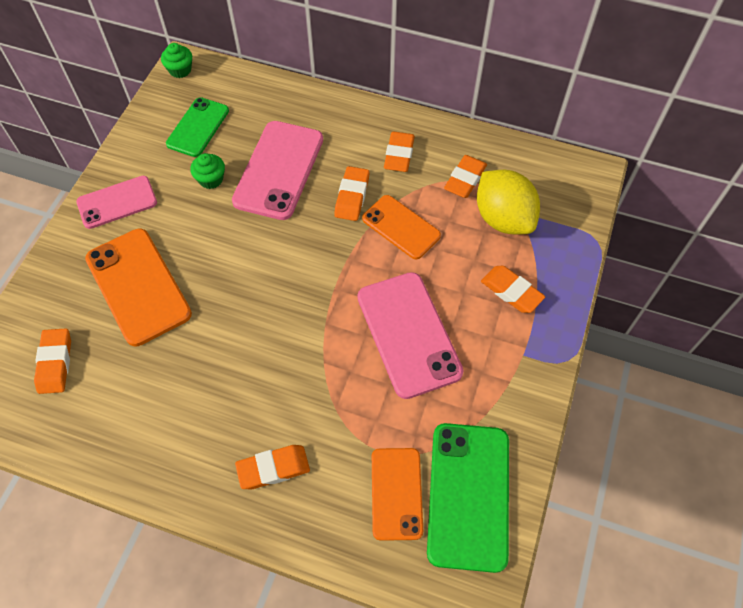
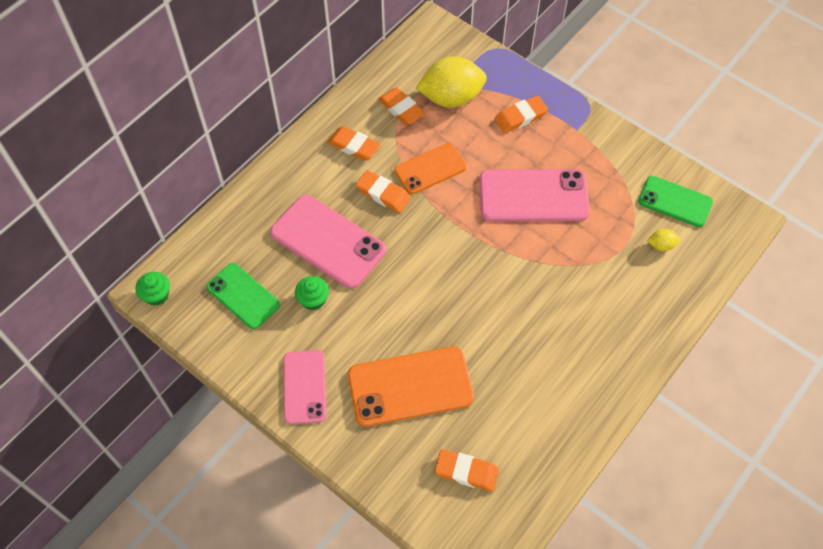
camera: 70 degrees left, 0 degrees up
(273, 468) = (618, 321): orange eraser -> none
(396, 493) = (661, 245): orange phone -> yellow lemon
(469, 495) = (675, 201): green phone -> green phone, size x0.64

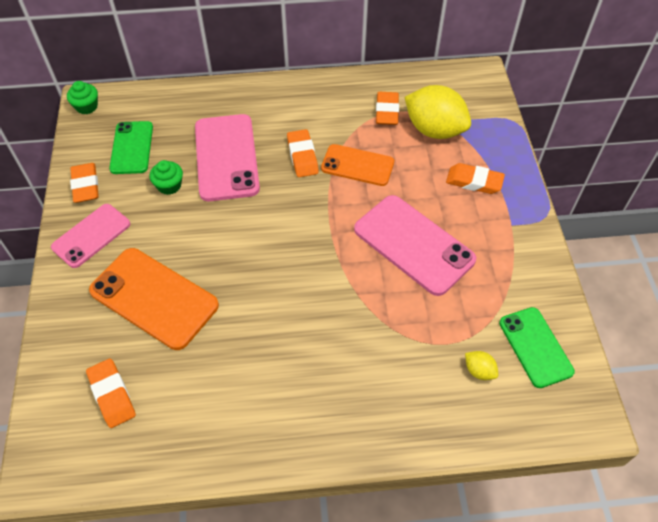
camera: 45 degrees right, 5 degrees down
(354, 146) = (322, 111): orange eraser -> orange eraser (86, 186)

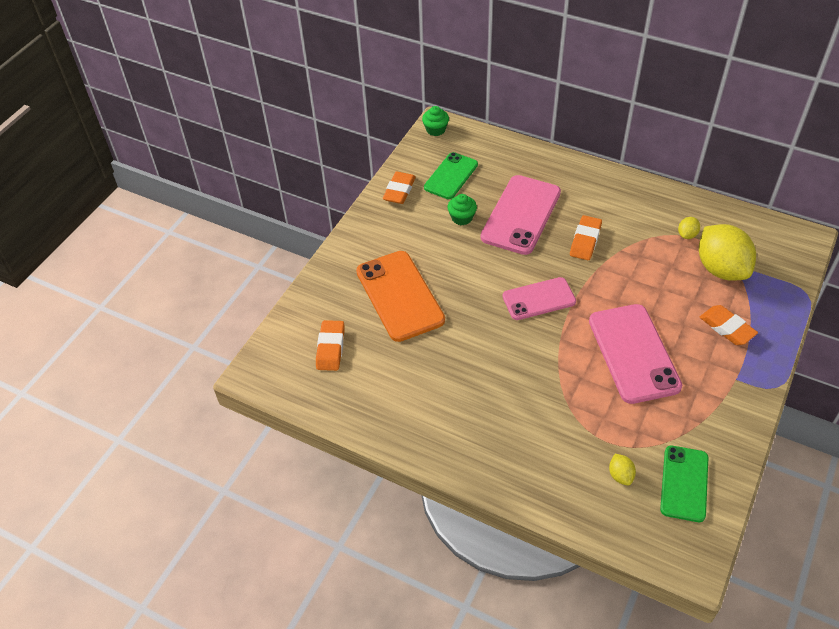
camera: 35 degrees right, 5 degrees down
(91, 235) = (381, 230): pink phone -> pink phone (538, 299)
(357, 165) = (628, 268): orange phone -> none
(387, 111) = (687, 235): orange eraser -> yellow lemon

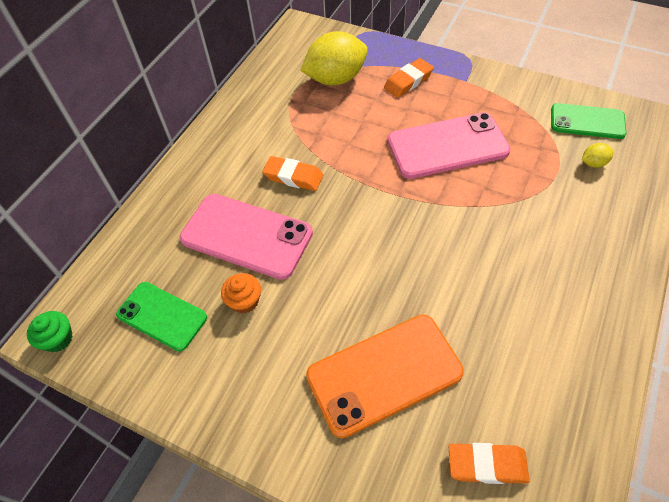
camera: 90 degrees left, 5 degrees up
(399, 191) = (179, 385): orange eraser -> none
(462, 218) = (244, 301): green cupcake -> orange cupcake
(538, 299) = (381, 221): pink phone -> none
(687, 235) = (290, 98): yellow lemon -> none

